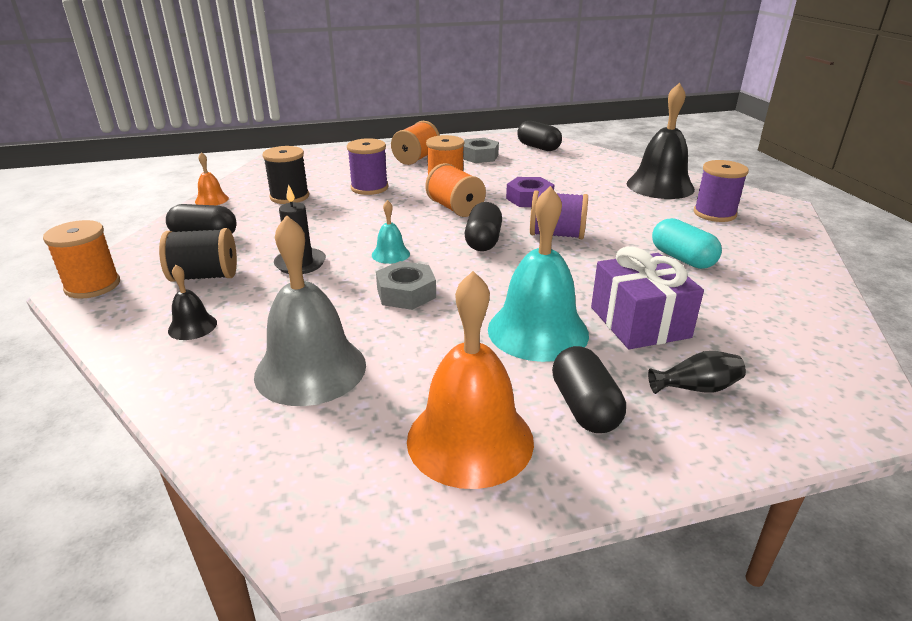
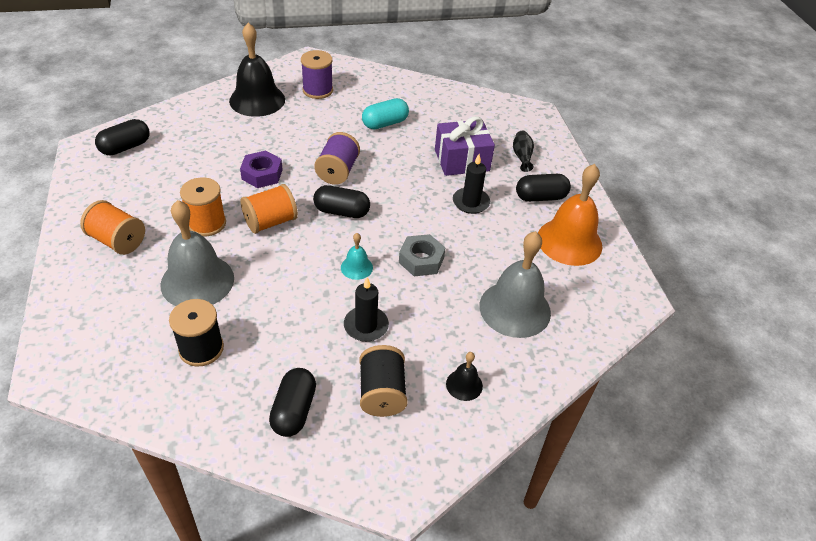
camera: 90 degrees left, 15 degrees up
(92, 286) = (391, 483): orange spool -> none
(211, 200) = (186, 425): orange bell -> none
(369, 188) = (197, 281): purple spool -> grey bell
(479, 156) = (133, 192): grey nut -> none
(538, 331) = (471, 202): turquoise bell -> black candle

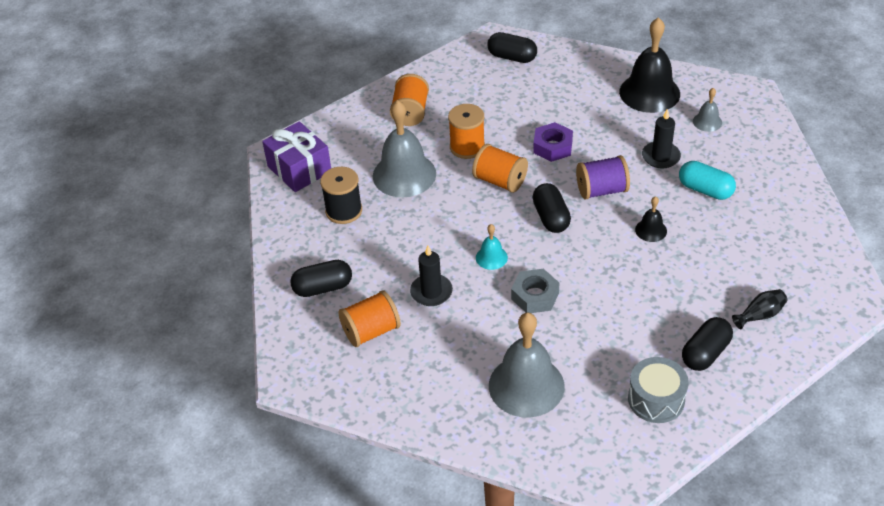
camera: 70 degrees right, 0 degrees up
(317, 90) = (707, 122): purple spool -> grey bell
(382, 393) = (371, 331): black spool -> orange spool
(462, 160) = (704, 269): purple gift -> purple gift (299, 169)
(464, 385) = (413, 380): black bell -> black bell (651, 230)
(471, 202) = (645, 301): black candle -> black candle (660, 157)
(540, 197) = (705, 353): black capsule -> black capsule turned 75 degrees clockwise
(569, 241) = (656, 399): orange bell -> grey drum

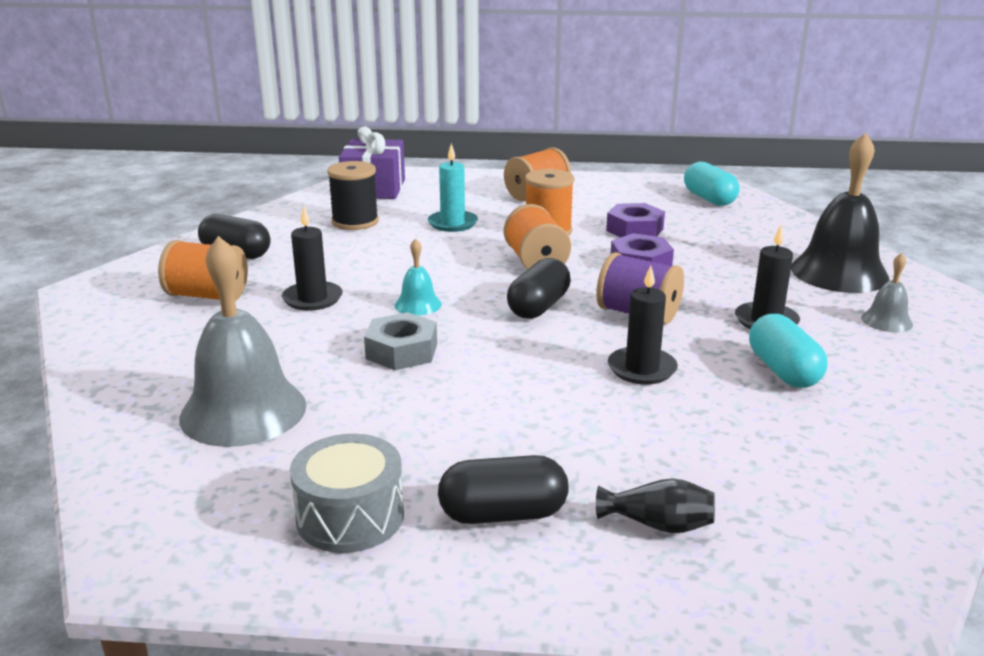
camera: 40 degrees right, 20 degrees down
(404, 174) = (452, 223): grey bell -> turquoise candle
(511, 115) = (634, 230): none -> purple nut
(512, 57) = (709, 199): black capsule -> turquoise capsule
(651, 230) = (642, 369): black bell -> black candle

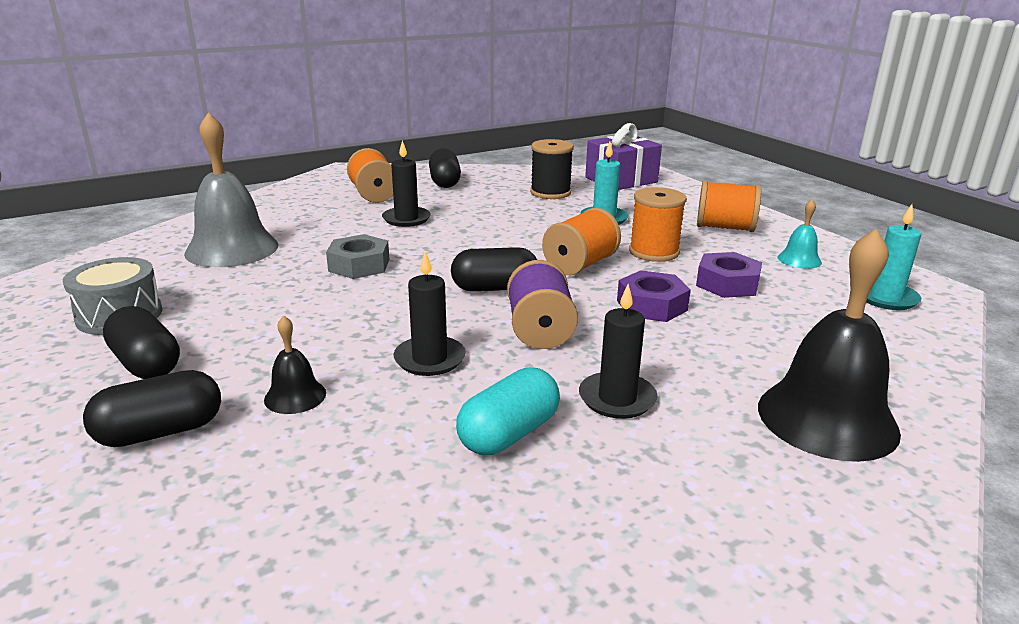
camera: 55 degrees right, 0 degrees up
(418, 304) = (440, 249): turquoise bell -> turquoise bell (799, 260)
(651, 443) = (295, 396): none -> black bell
(658, 524) = (160, 432): black vase -> black capsule
(709, 199) = (886, 298): turquoise capsule -> turquoise candle
(886, 321) = (735, 481): grey bell -> none

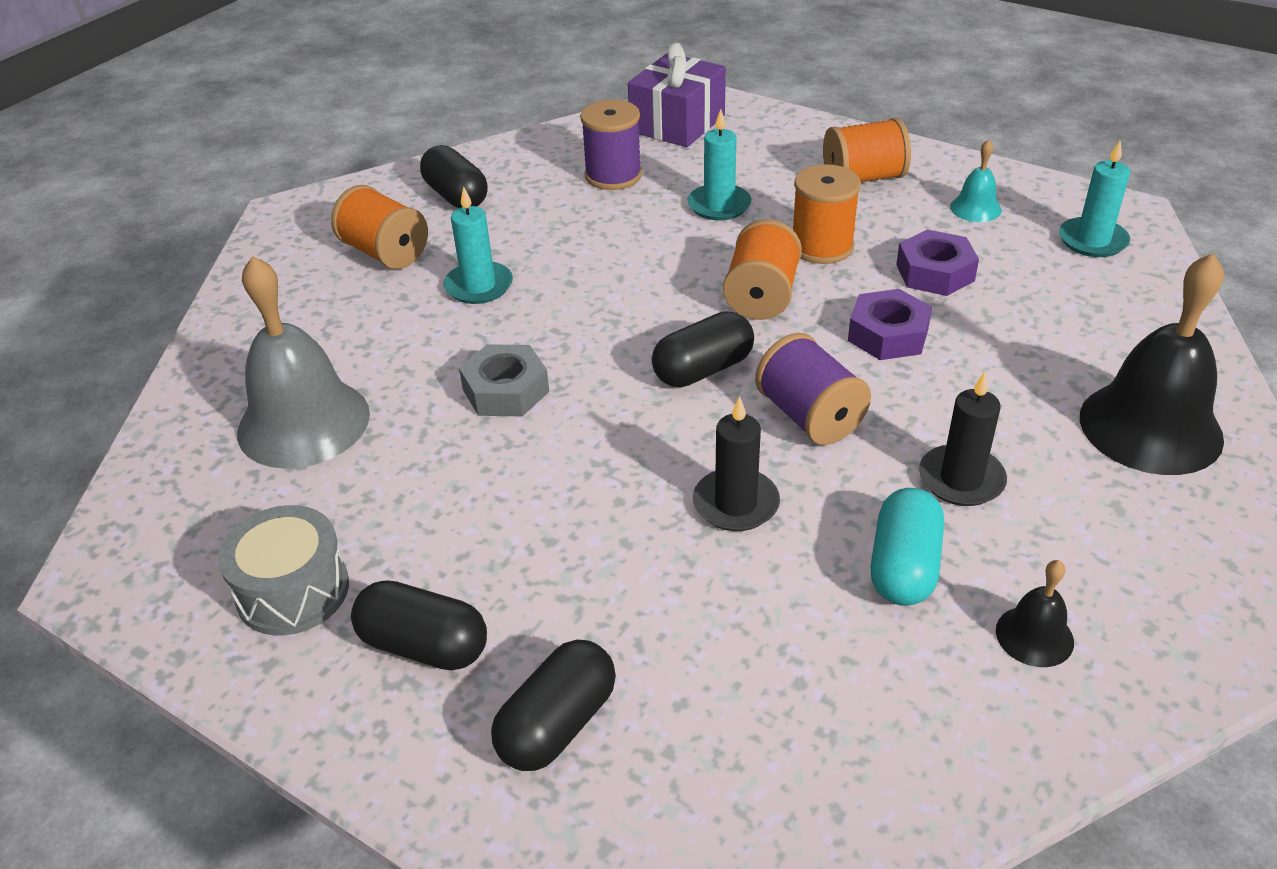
camera: 25 degrees left, 15 degrees up
(295, 396) = (648, 614): black bell -> black bell (1034, 636)
(406, 219) = (479, 286): black candle -> turquoise candle
(550, 193) = (613, 176): black spool -> purple spool

